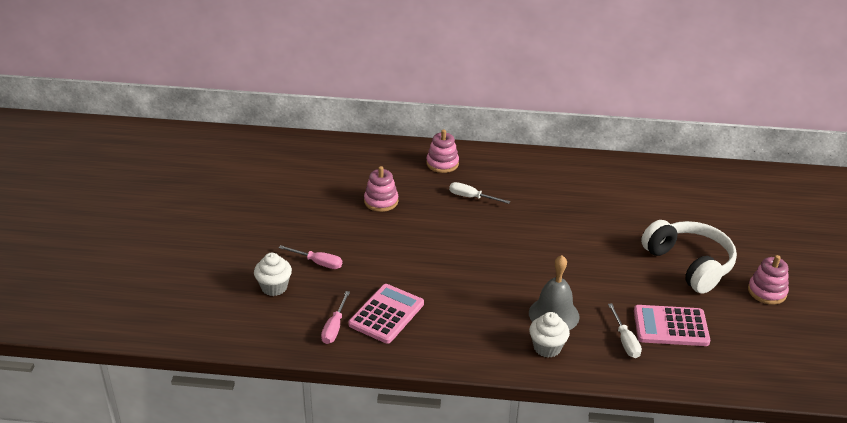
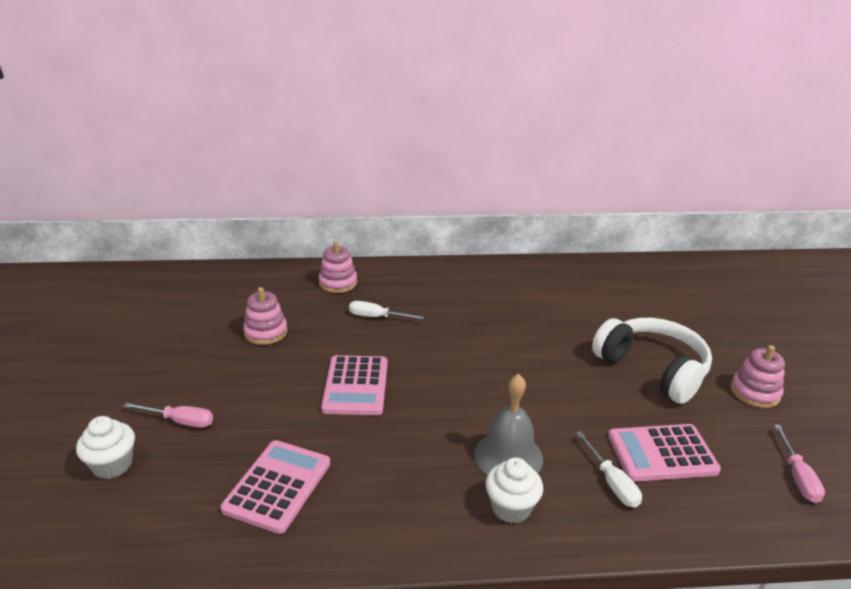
camera: 10 degrees left, 5 degrees down
(334, 327) = (200, 518): pink screwdriver -> pink screwdriver (797, 476)
(448, 251) = (355, 386): none -> pink calculator

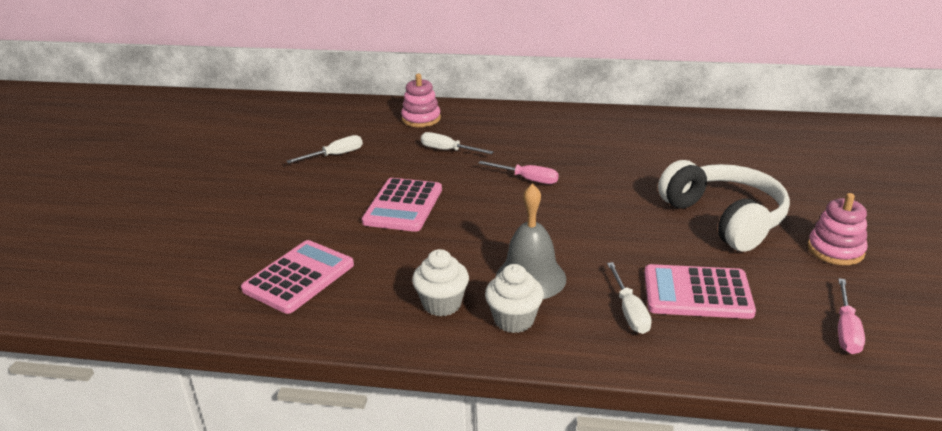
camera: 15 degrees right, 0 degrees up
(112, 465) = (163, 246): white cupcake -> white cupcake (442, 304)
(180, 421) = (231, 219): pink screwdriver -> pink screwdriver (527, 179)
(266, 332) = (335, 155): pink stacking toy -> white screwdriver

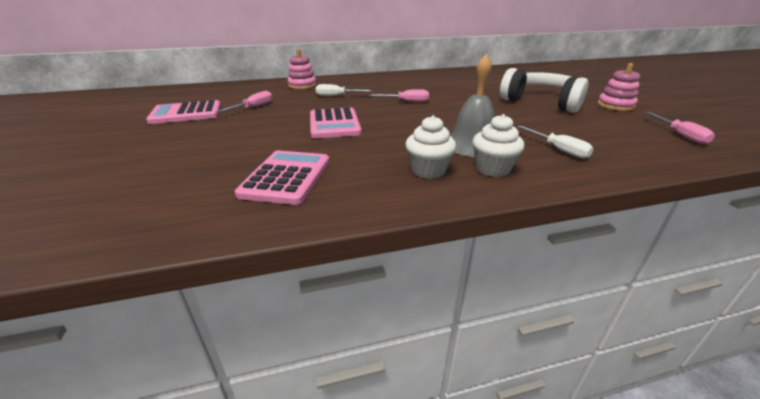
camera: 25 degrees left, 0 degrees up
(335, 155) = (253, 107): white screwdriver -> pink screwdriver
(697, 293) = (581, 134): pink calculator -> pink calculator (186, 113)

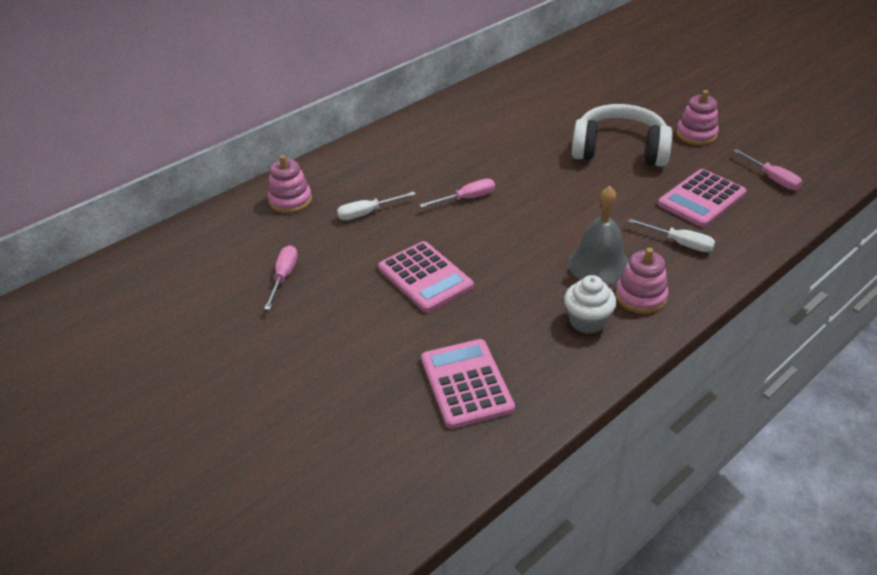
camera: 25 degrees left, 10 degrees up
(186, 113) = (208, 322): pink calculator -> pink calculator (701, 199)
(492, 169) = (640, 297): white cupcake -> pink stacking toy

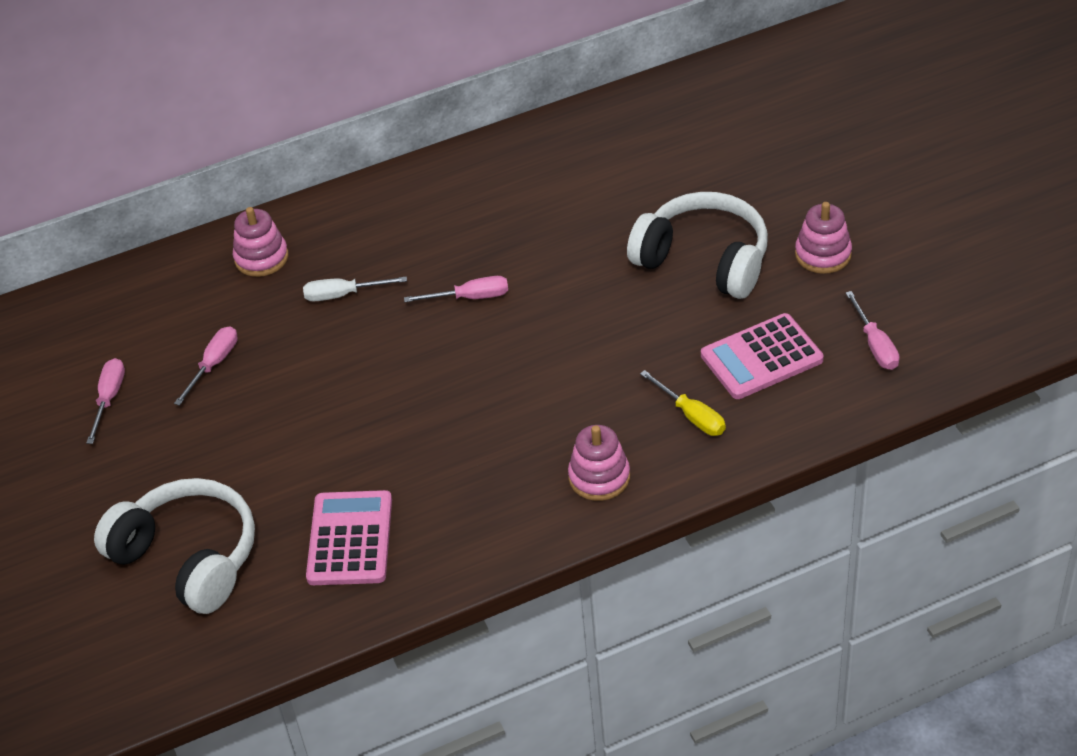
camera: 20 degrees right, 5 degrees up
(202, 318) = (109, 398): none -> pink screwdriver
(328, 430) = (189, 557): none -> white headphones
(425, 277) = (369, 398): pink calculator -> none
(587, 321) = (519, 495): white cupcake -> none
(599, 264) = (577, 424): grey bell -> none
(679, 243) = (691, 416): white screwdriver -> yellow screwdriver

